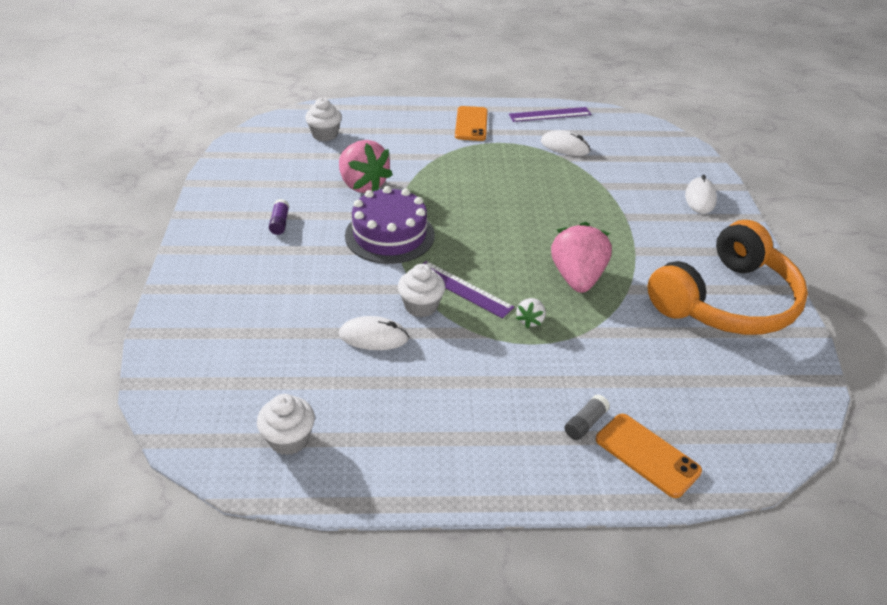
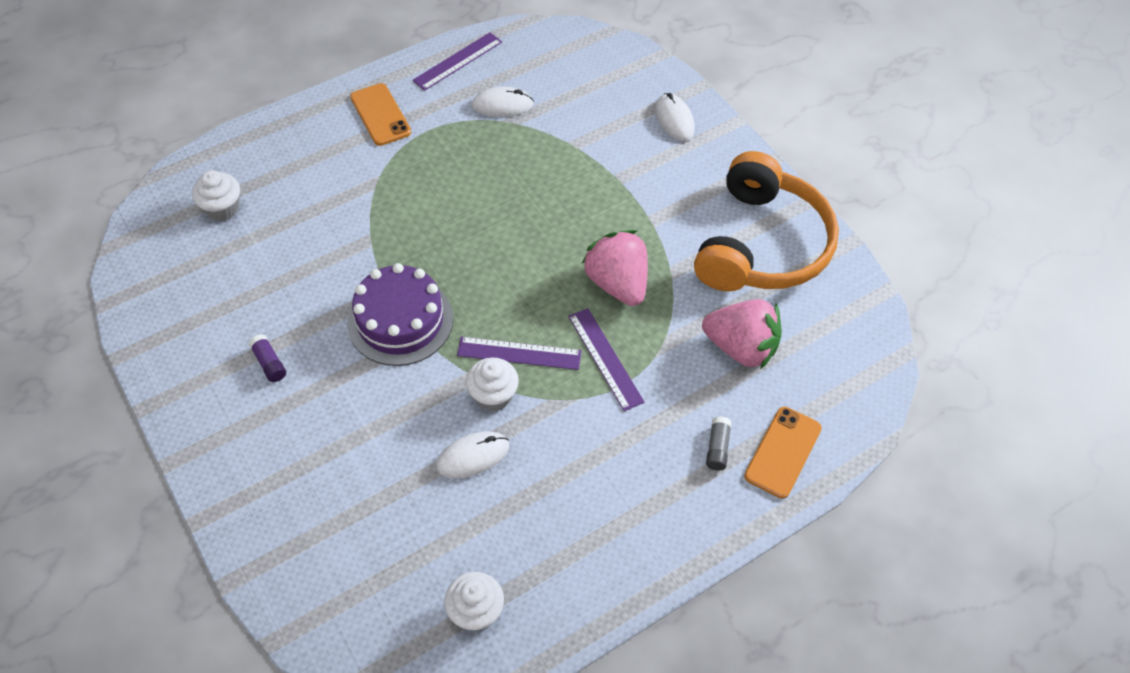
camera: 30 degrees left, 15 degrees up
(362, 185) = (322, 264): pink strawberry -> pink strawberry (740, 347)
(530, 320) = (605, 358): white strawberry -> purple ruler
(647, 455) = (783, 452): orange phone -> orange phone turned 75 degrees counterclockwise

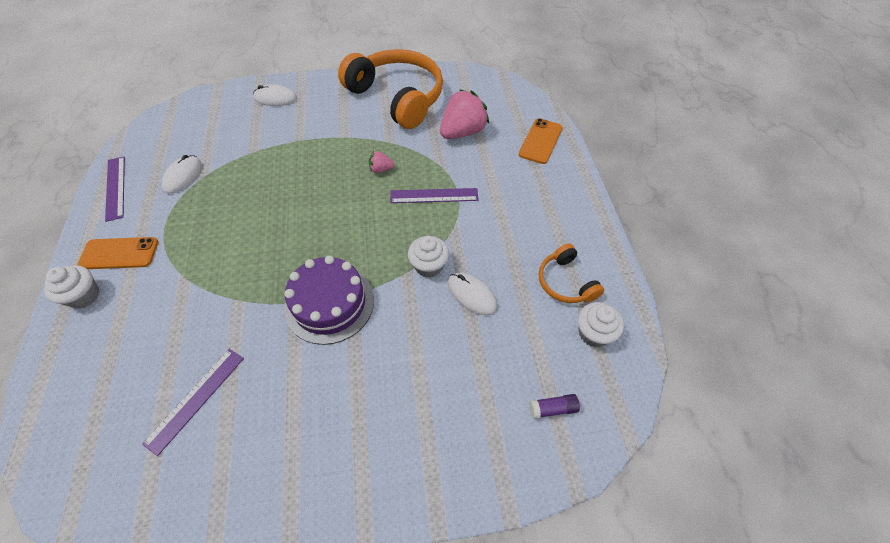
camera: 65 degrees left, 0 degrees up
(222, 208) = (110, 410): white cupcake -> white cupcake (84, 296)
(269, 363) = (309, 416): purple glue stick -> purple glue stick (552, 409)
(473, 456) = (472, 295): white mouse -> white mouse turned 45 degrees counterclockwise
(519, 353) = (403, 239): purple ruler -> purple ruler (195, 399)
(539, 557) = (565, 282): none -> orange headphones
(617, 283) = (381, 169): pink strawberry -> pink strawberry, size x0.46
(717, 448) = (525, 167): grey glue stick -> none
(783, 452) = (540, 141): orange phone -> orange phone turned 60 degrees clockwise

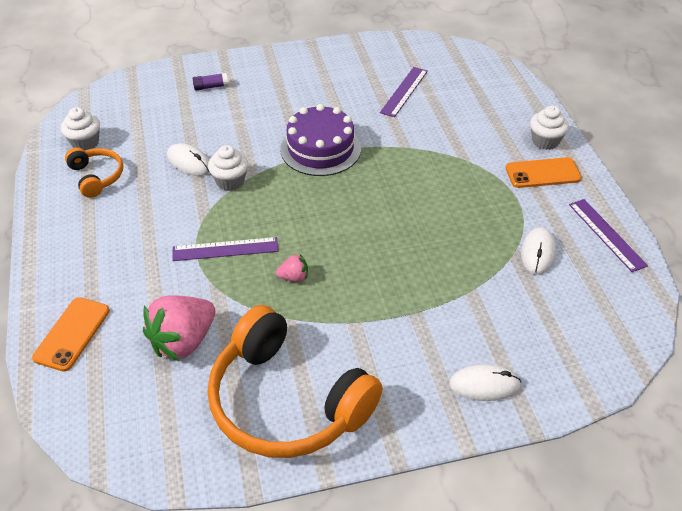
camera: 175 degrees right, 10 degrees down
(552, 409) = (135, 101): purple glue stick -> purple glue stick (211, 87)

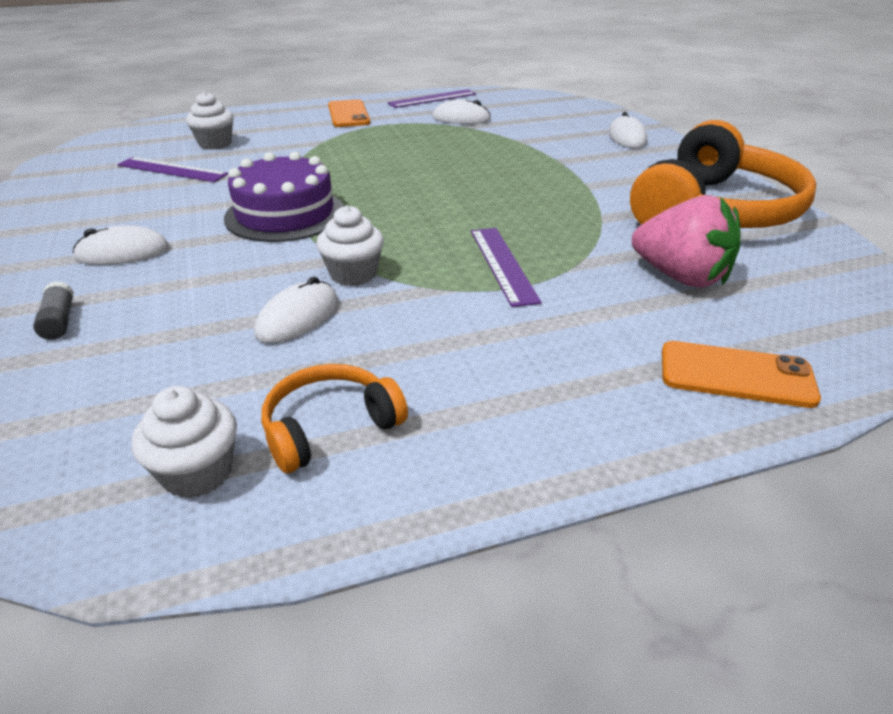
camera: 95 degrees left, 10 degrees down
(211, 87) = (59, 321): purple glue stick -> grey glue stick
(279, 93) = (122, 253): none -> white mouse
(294, 277) = (536, 217): pink strawberry -> none
(545, 141) = (297, 112): white cupcake -> white cupcake (215, 144)

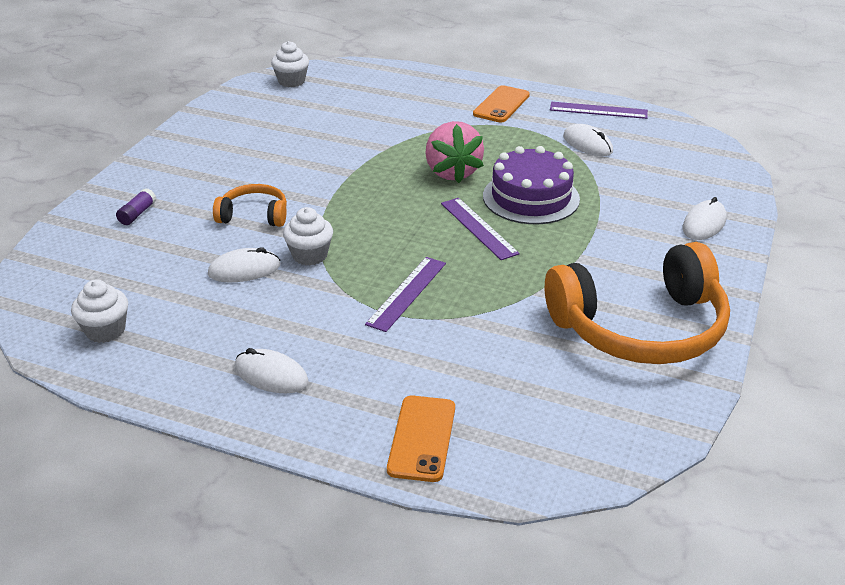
camera: 40 degrees right, 0 degrees up
(59, 321) = (137, 214): grey glue stick -> purple glue stick
(122, 253) = (212, 179): white mouse -> white mouse (271, 375)
(172, 170) = (311, 118): purple ruler -> purple ruler (478, 228)
(215, 144) = (366, 102): white cupcake -> white cupcake (291, 81)
(285, 214) = (331, 189): purple cake -> purple cake (531, 197)
(329, 427) = (180, 341): orange headphones -> orange headphones (254, 215)
(680, 277) = (508, 363): pink strawberry -> pink strawberry (452, 172)
(736, 375) = (422, 438): orange phone -> orange phone turned 45 degrees clockwise

